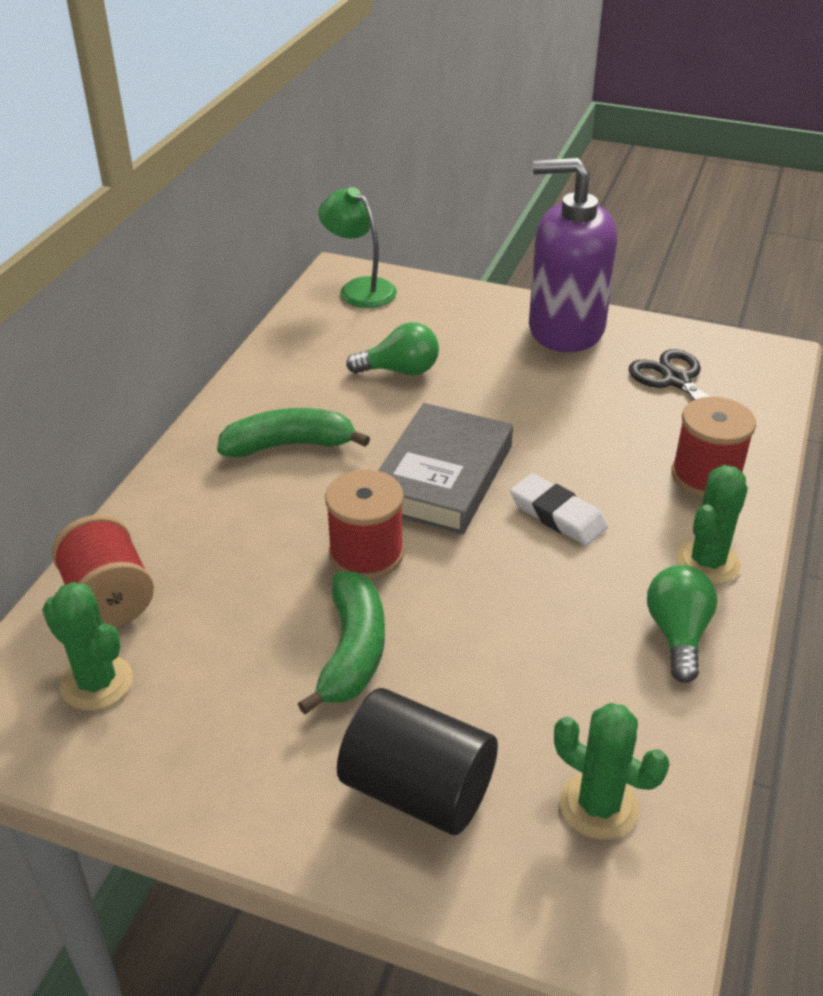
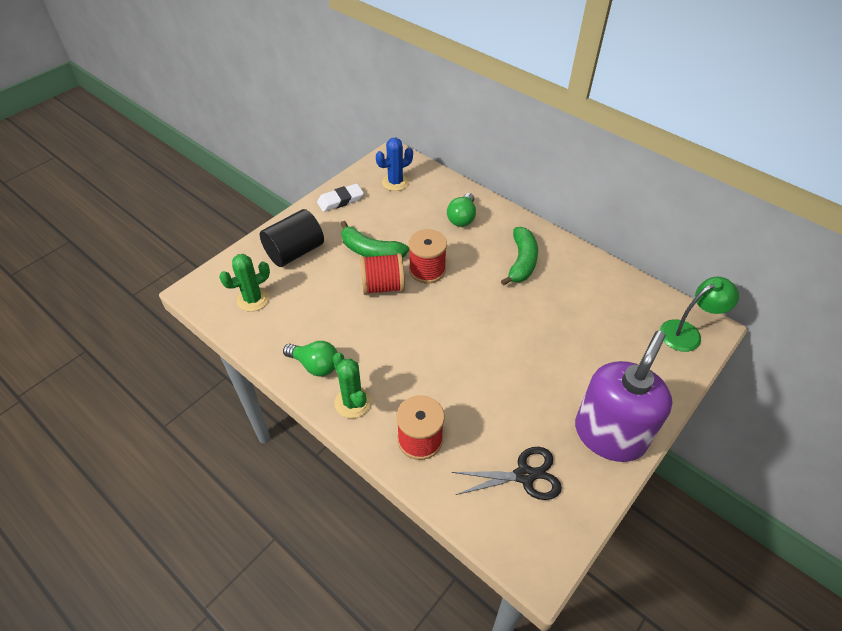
camera: 110 degrees right, 10 degrees up
(97, 683) = (395, 182): green cactus -> blue cactus
(109, 598) = (438, 190): red spool -> red spool (383, 286)
(400, 371) = (579, 325): green light bulb -> green light bulb (462, 218)
(442, 477) = (471, 314): grey book -> none
(557, 515) = (419, 352): white eraser -> white eraser (340, 200)

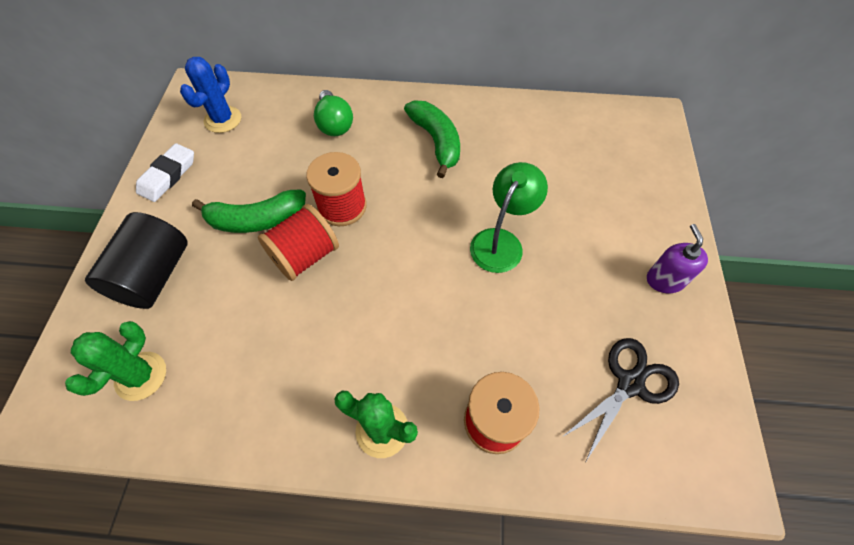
camera: 35 degrees left, 10 degrees up
(315, 365) = (297, 413): green light bulb -> none
(609, 434) = (665, 280): purple soap dispenser -> purple soap dispenser, size x0.45
(687, 332) = (641, 131): green lamp -> green lamp (501, 241)

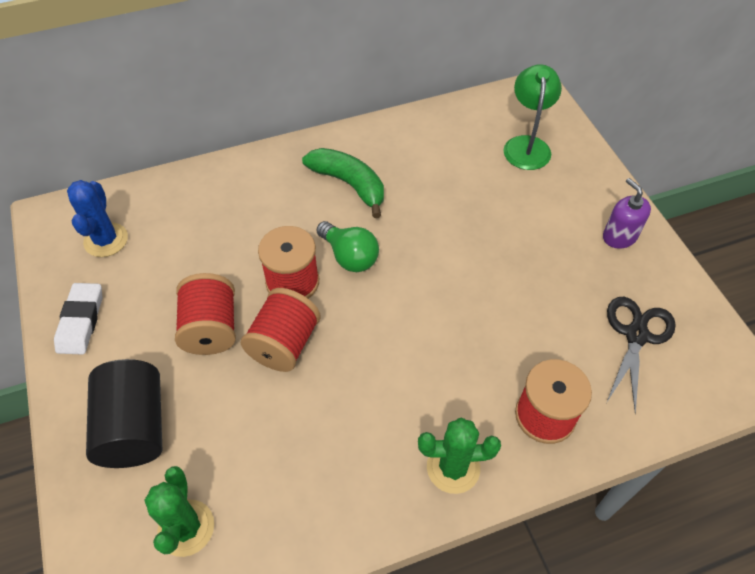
camera: 25 degrees left, 5 degrees down
(256, 220) = (211, 328): green banana -> red spool
(334, 124) = (234, 203): green light bulb -> green light bulb (349, 256)
(501, 241) = (464, 257): green lamp -> green lamp (527, 145)

